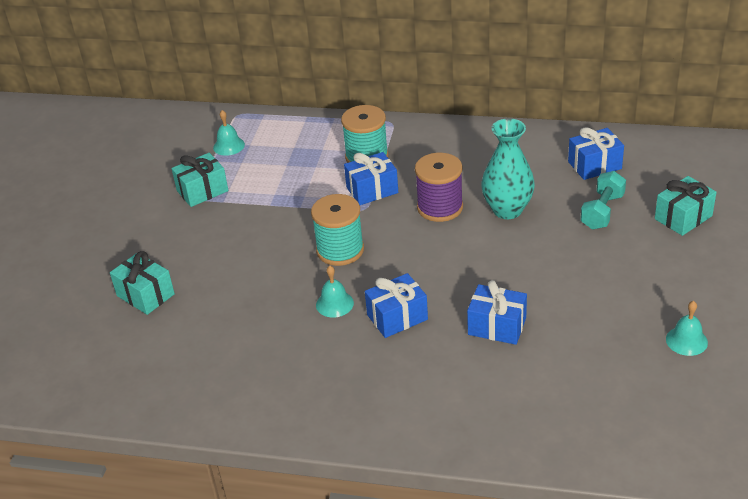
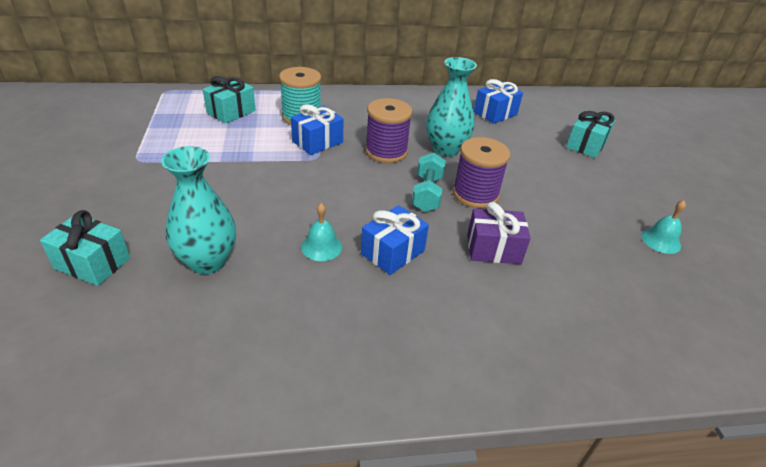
camera: 25 degrees left, 0 degrees up
(202, 191) = (143, 153): turquoise gift -> turquoise gift (231, 112)
(229, 146) = (163, 115): turquoise bell -> none
(234, 305) = (207, 261): none -> turquoise vase
(340, 250) = (307, 195): turquoise spool -> none
(497, 326) = (493, 249): blue gift -> purple gift
(511, 266) = (475, 194): none -> purple spool
(602, 212) = (523, 145): turquoise dumbbell -> turquoise dumbbell (427, 193)

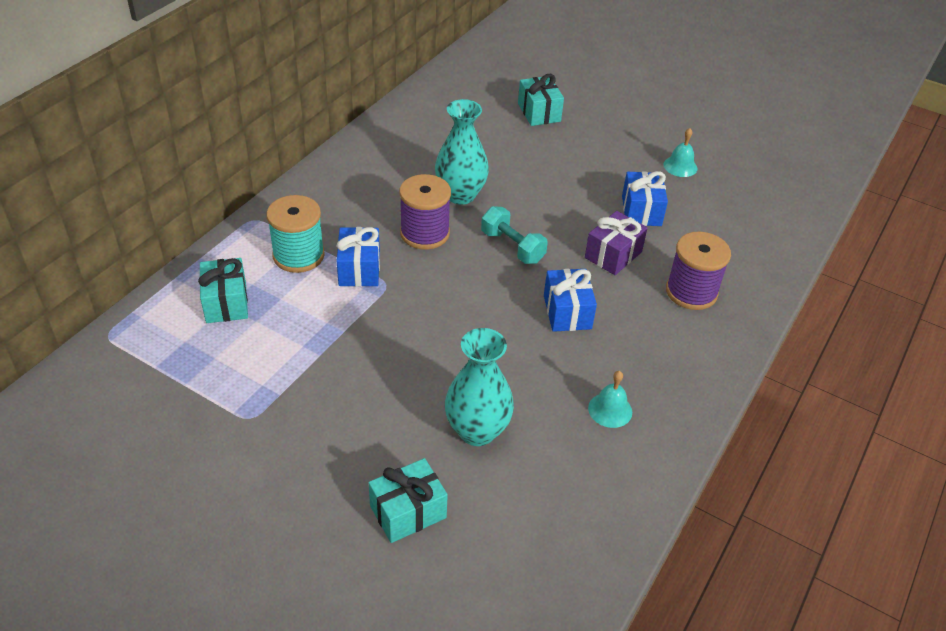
camera: 50 degrees left, 5 degrees up
(321, 247) = (522, 350): turquoise bell -> turquoise bell (610, 410)
(475, 194) = (540, 220): purple spool -> purple spool (691, 292)
(495, 113) = (436, 127): blue gift -> blue gift (641, 211)

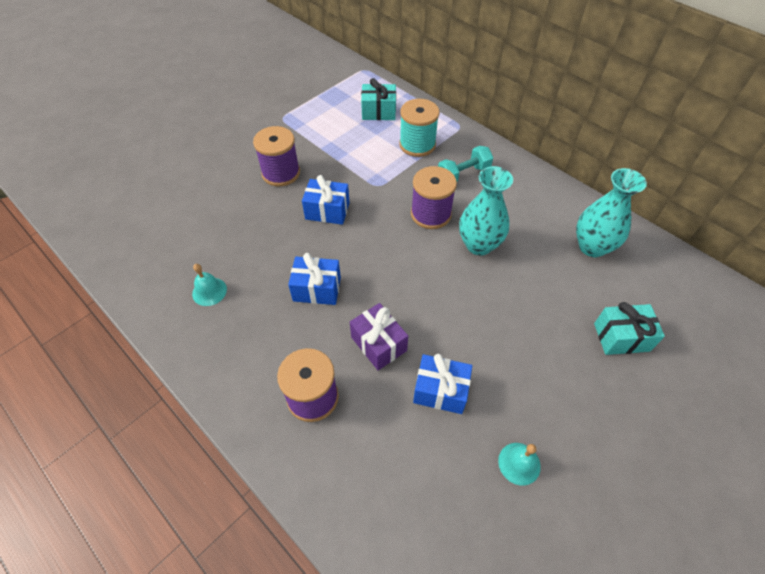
camera: 105 degrees right, 10 degrees up
(359, 269) = (396, 173): blue gift -> blue gift (327, 211)
(383, 388) = (281, 173): none -> purple spool
(408, 512) = (185, 173): turquoise gift -> none
(477, 431) = (226, 212): turquoise vase -> turquoise vase (592, 247)
(512, 247) = (404, 268): turquoise dumbbell -> turquoise dumbbell (463, 174)

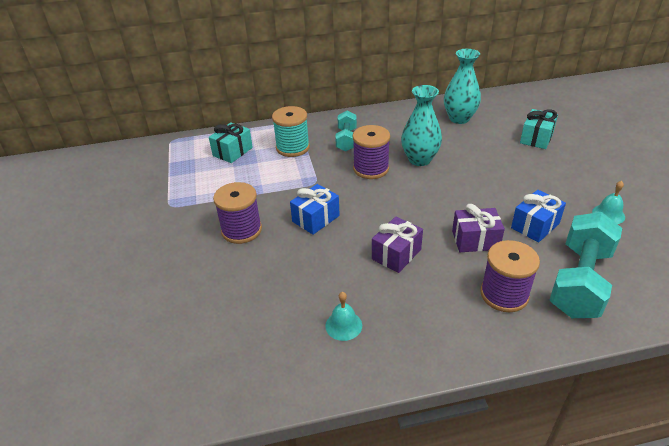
camera: 55 degrees left, 15 degrees down
(317, 289) = (396, 254): blue gift -> purple gift
(373, 463) = (580, 281): none -> turquoise dumbbell

